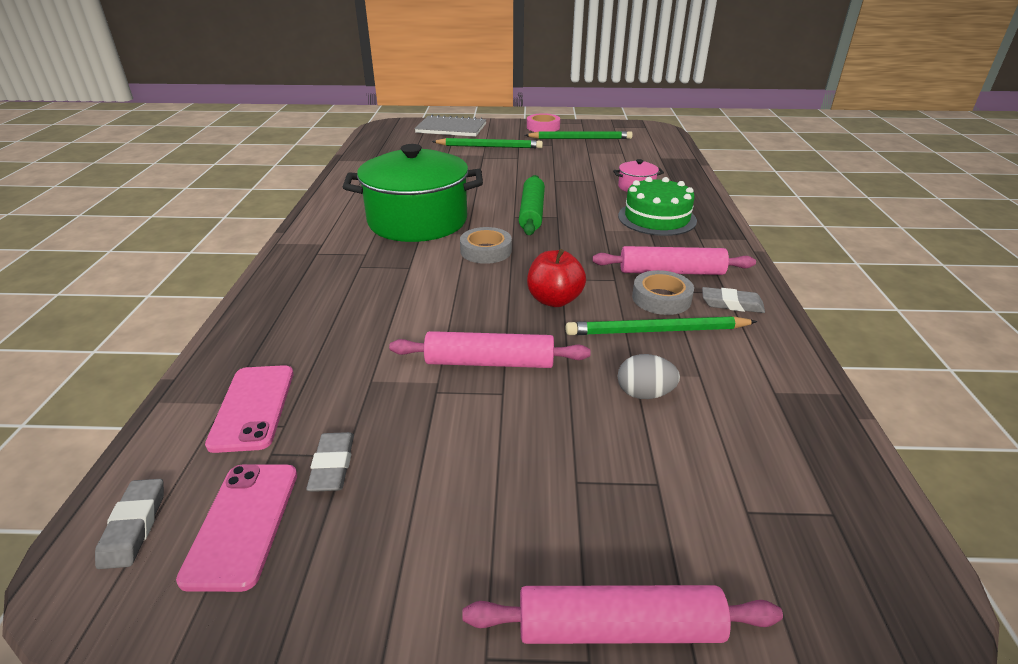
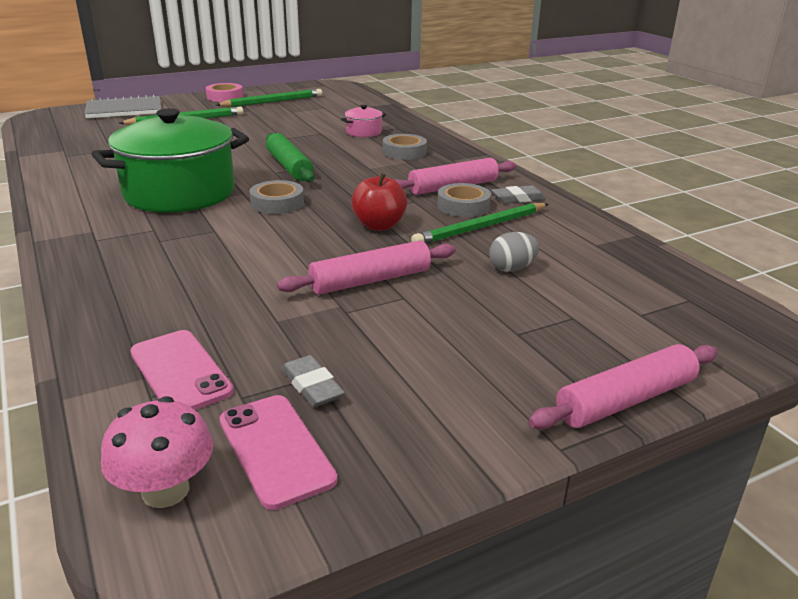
camera: 30 degrees left, 5 degrees down
(134, 526) = (165, 490): grey eraser -> pink mushroom
(657, 218) = (404, 152): green cake -> grey tape

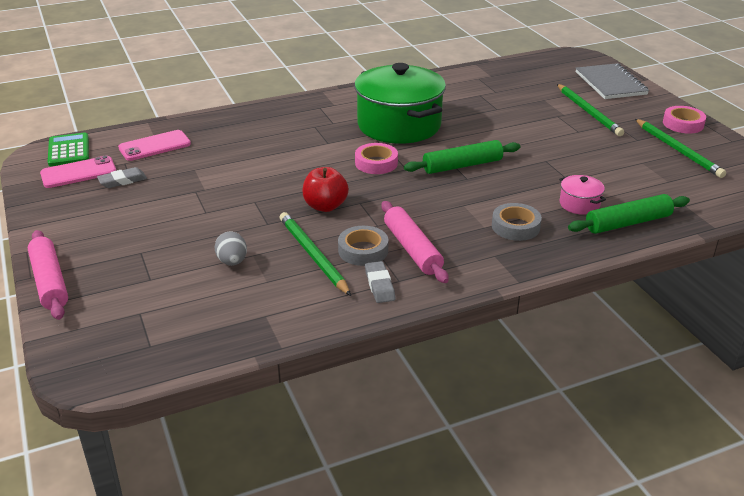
camera: 95 degrees right, 5 degrees up
(165, 490) = (69, 150): pink mushroom -> green calculator
(277, 203) = (376, 163): grey tape -> pink tape
(370, 280) = (233, 200): pink rolling pin -> none
(391, 122) = (627, 223): none -> green rolling pin

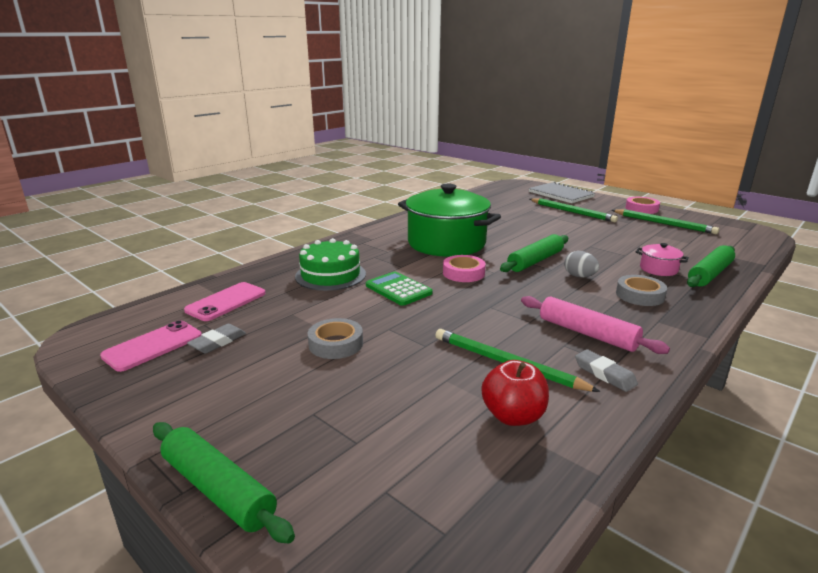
camera: 25 degrees left, 10 degrees down
(50, 282) = (218, 489): pink rolling pin -> green rolling pin
(69, 150) = (121, 326): green calculator -> green calculator (398, 289)
(232, 262) = (432, 393): grey egg -> grey egg (579, 276)
(257, 138) = (330, 275): none -> green cake
(325, 206) = (463, 316): red apple -> red apple (513, 416)
(363, 250) = (547, 346): grey tape -> grey tape (336, 344)

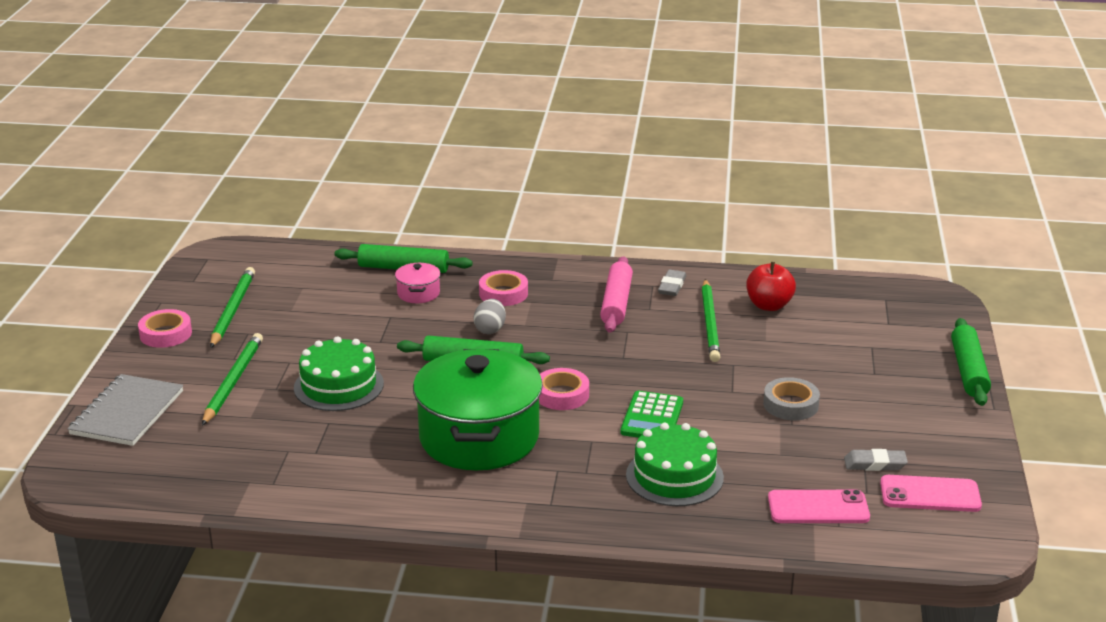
camera: 125 degrees left, 5 degrees up
(543, 228) = (338, 386): none -> green cake
(640, 295) = (503, 293): grey tape -> pink tape

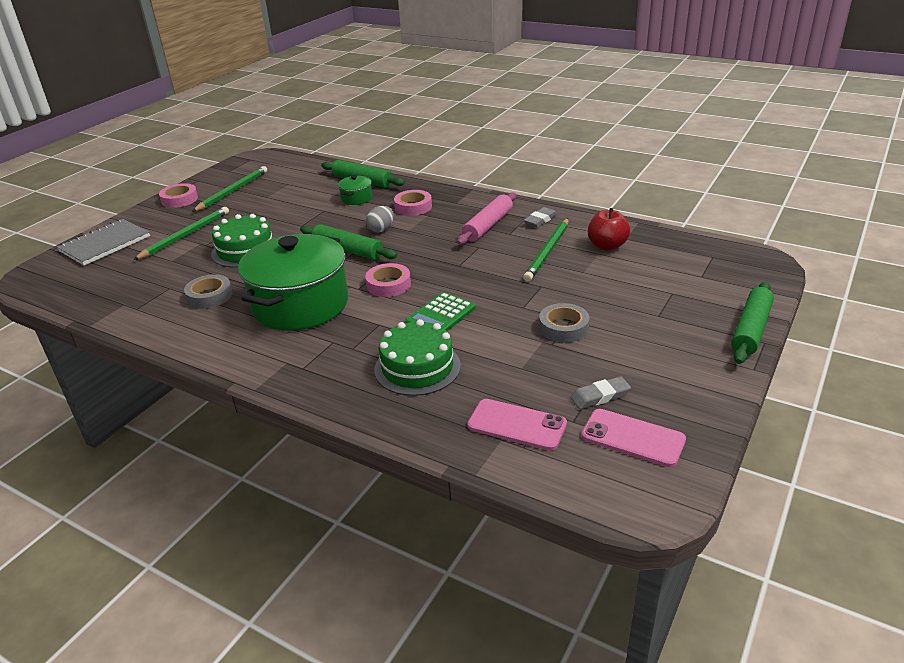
camera: 25 degrees right, 5 degrees up
(353, 450) = (209, 296): none -> grey tape
(418, 293) = (356, 198): pink pot -> green pot
(875, 464) = (600, 396): grey eraser -> grey eraser turned 45 degrees counterclockwise

